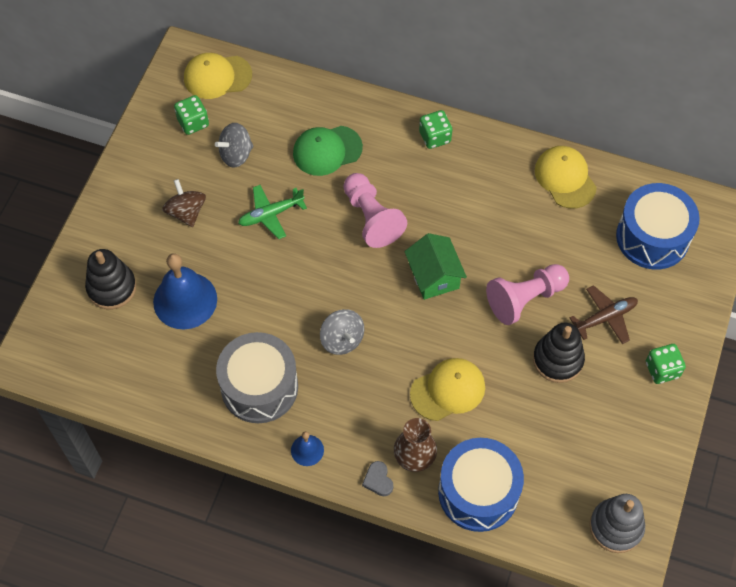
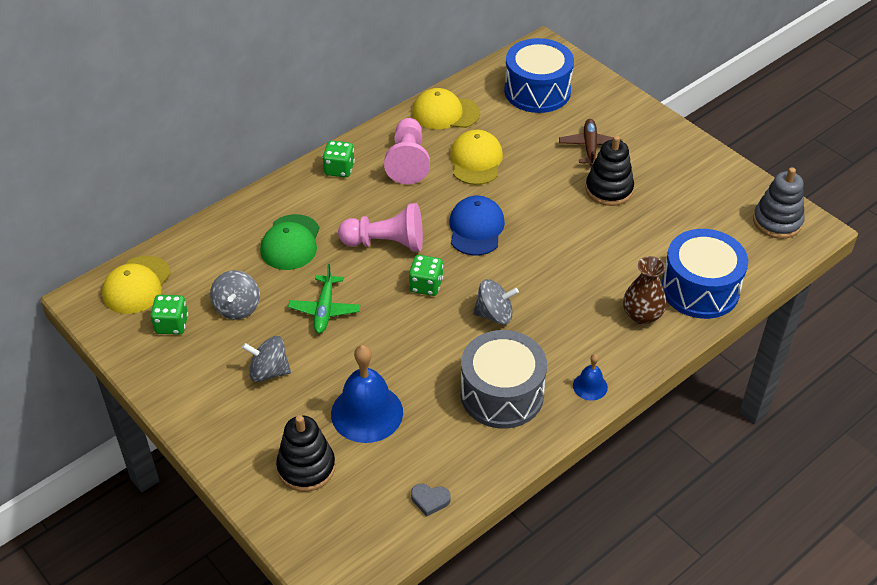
camera: 60 degrees left, 15 degrees down
(186, 212) = (269, 371): brown spinning top -> grey spinning top
(378, 480) = (650, 349): grey heart -> grey heart (430, 500)
(434, 276) = (476, 228): green house -> blue cap
(448, 390) = (592, 267): yellow cap -> yellow cap (476, 160)
(525, 299) = (539, 184): pink pawn -> pink pawn (408, 161)
(662, 370) = (657, 137): green dice -> green dice (426, 285)

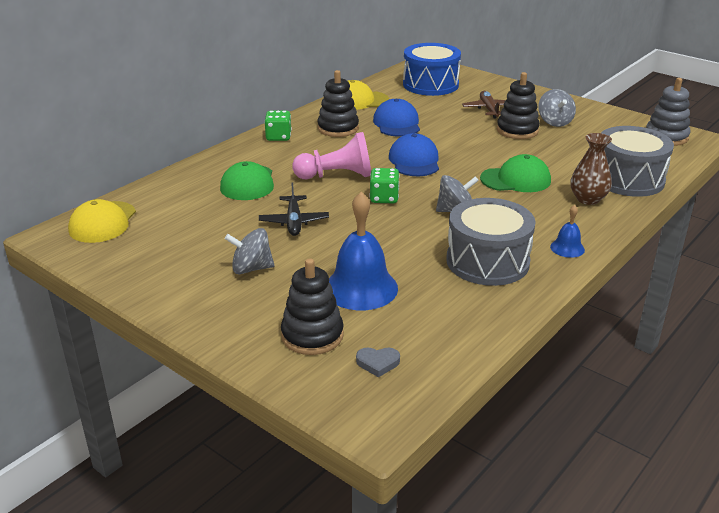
camera: 10 degrees left, 15 degrees down
(172, 324) = (143, 245): green dice -> none
(237, 307) = (207, 228): grey spinning top -> grey spinning top (555, 122)
(324, 310) = (294, 222): green plane -> black plane
(408, 161) = (338, 128): pink pawn -> black stacking toy
(430, 500) = (451, 346): grey heart -> grey heart (378, 363)
(476, 160) = (397, 123): yellow cap -> blue cap
(576, 274) = (516, 180): none -> green cap
(700, 289) = (628, 179): blue drum -> grey drum

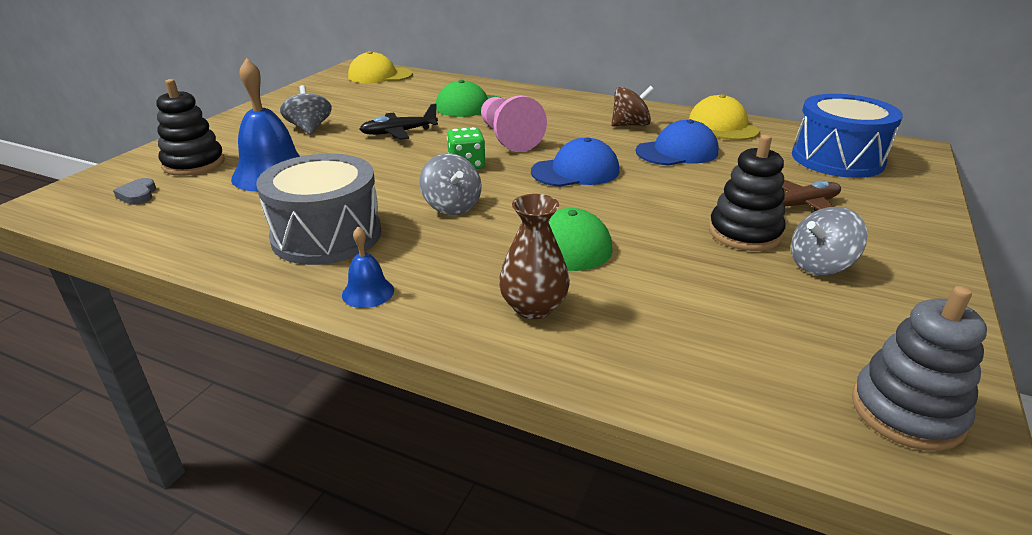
camera: 75 degrees right, 0 degrees up
(278, 137) = (582, 104): green dice -> none
(338, 128) = (630, 125): black stacking toy -> brown spinning top
(628, 179) = (638, 352): grey drum -> none

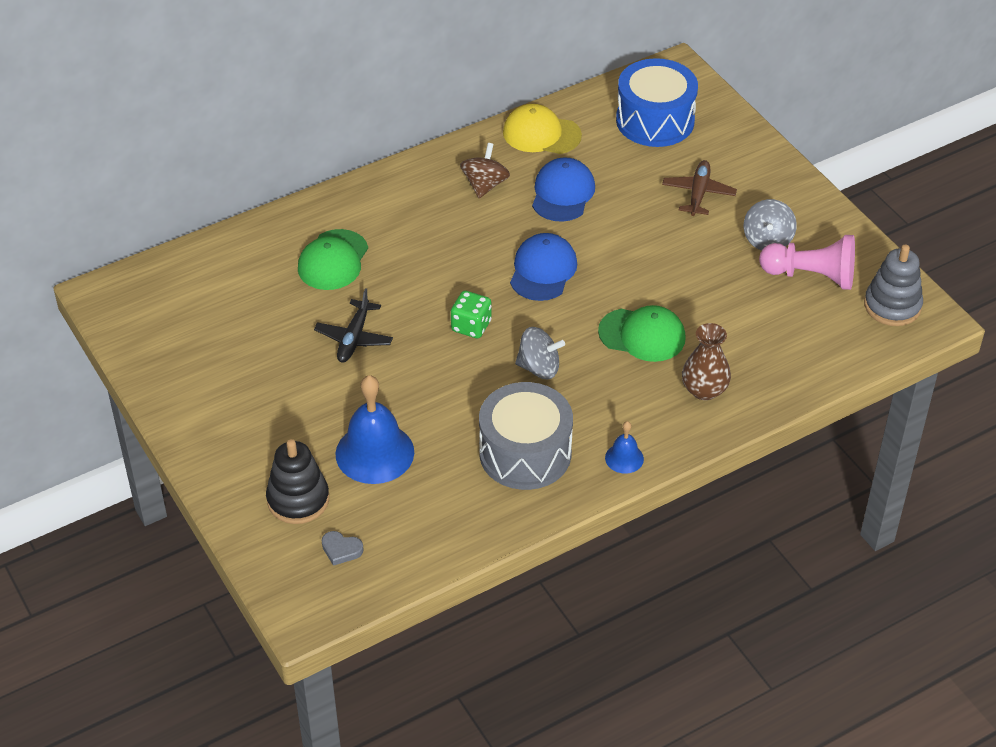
camera: 55 degrees left, 15 degrees up
(309, 128) = (280, 396): grey spinning top -> none
(380, 75) = (157, 285): yellow cap -> none
(508, 138) = (438, 274): pink pawn -> pink pawn (811, 276)
(744, 233) = (706, 245): black stacking toy -> none

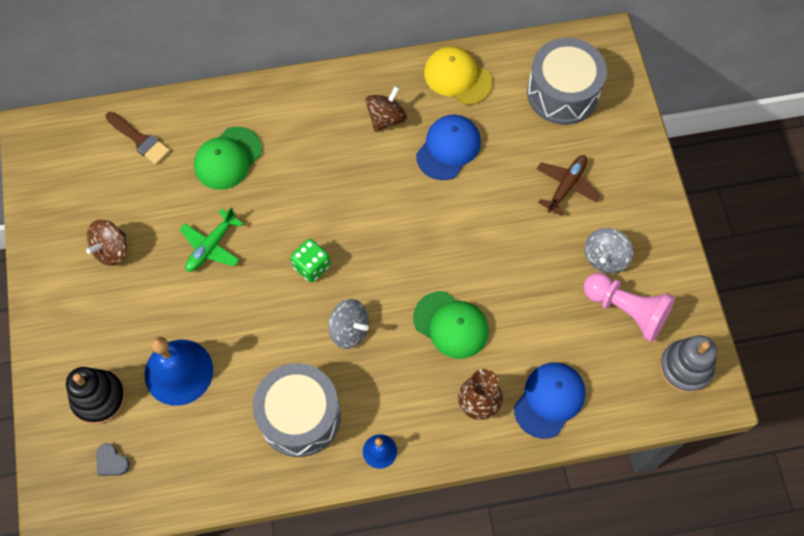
camera: 20 degrees right, 20 degrees up
(227, 269) = (140, 140): none -> brown brush
(245, 370) = (111, 250): none -> brown spinning top
(354, 338) = (211, 246): black plane -> green plane
(543, 270) = (396, 226): blue cap -> blue cap (549, 400)
(655, 120) = (562, 93): blue drum -> grey drum

